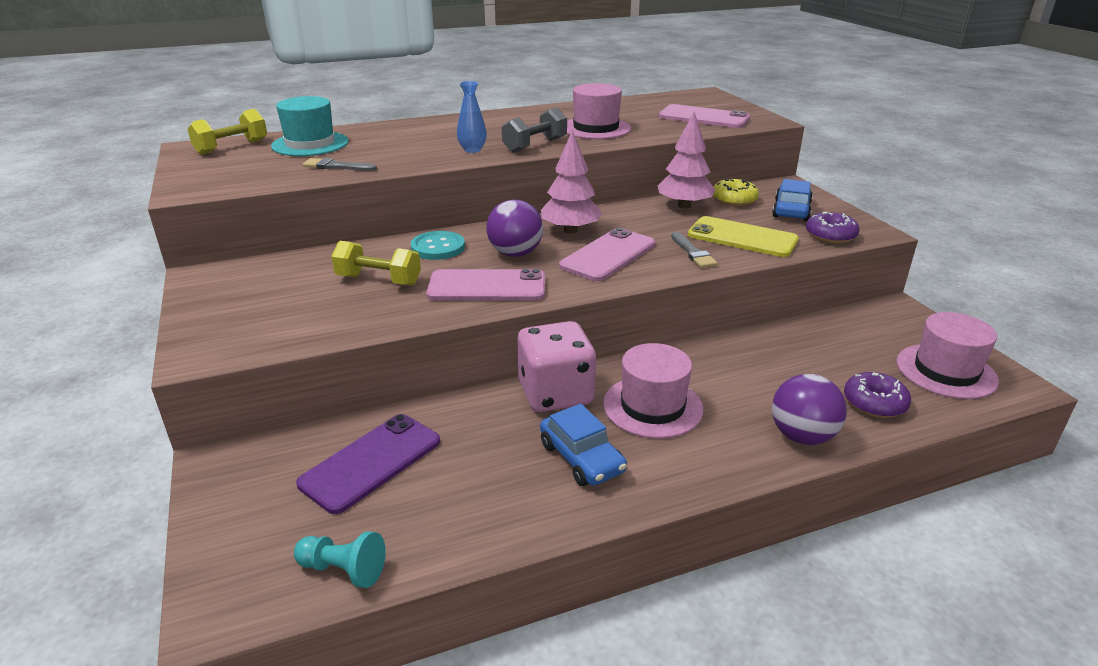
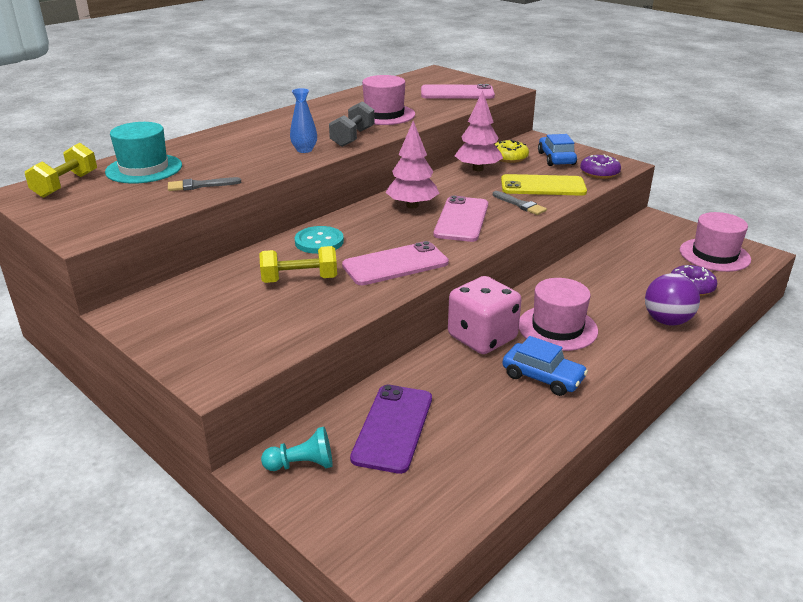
camera: 25 degrees left, 0 degrees up
(343, 570) = (450, 507): turquoise pawn -> turquoise pawn (302, 464)
(515, 253) = (389, 233): purple ball -> none

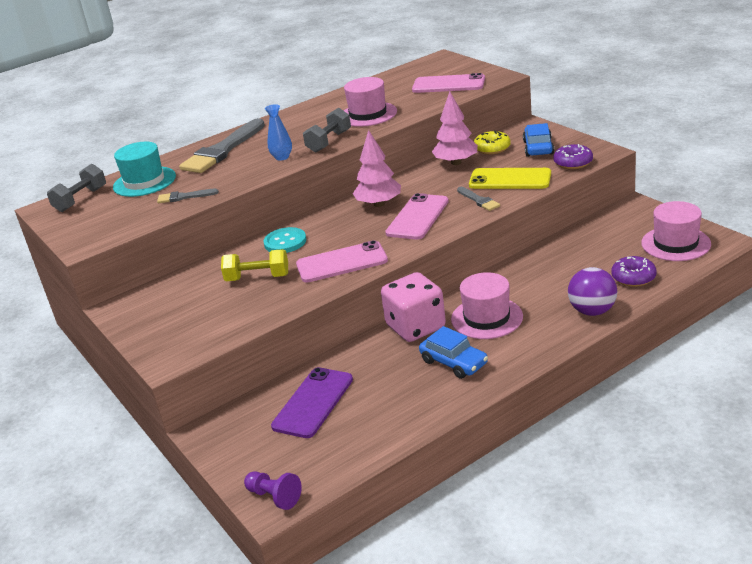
camera: 15 degrees right, 0 degrees up
(66, 185) = (81, 200): yellow dumbbell -> grey dumbbell
(230, 141) = (222, 150): none -> grey brush
(302, 464) = (234, 429): turquoise pawn -> none
(384, 556) = (274, 497): none -> purple pawn

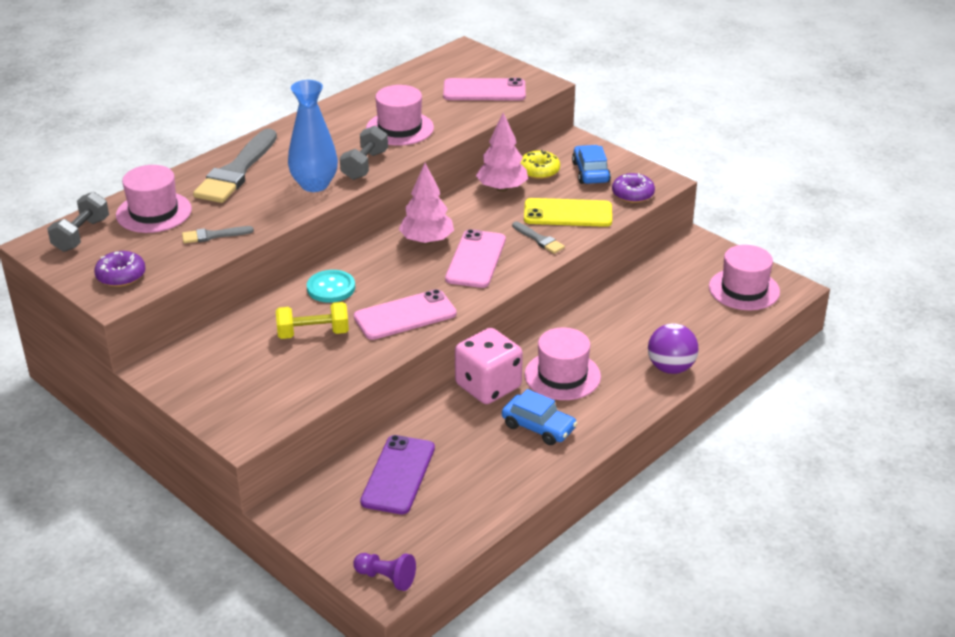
camera: 15 degrees left, 5 degrees up
(144, 182) = (154, 212): turquoise hat -> pink hat
(282, 157) = (314, 185): blue vase -> blue vase, size x1.76
(633, 278) = (706, 329): purple donut -> purple donut (121, 276)

